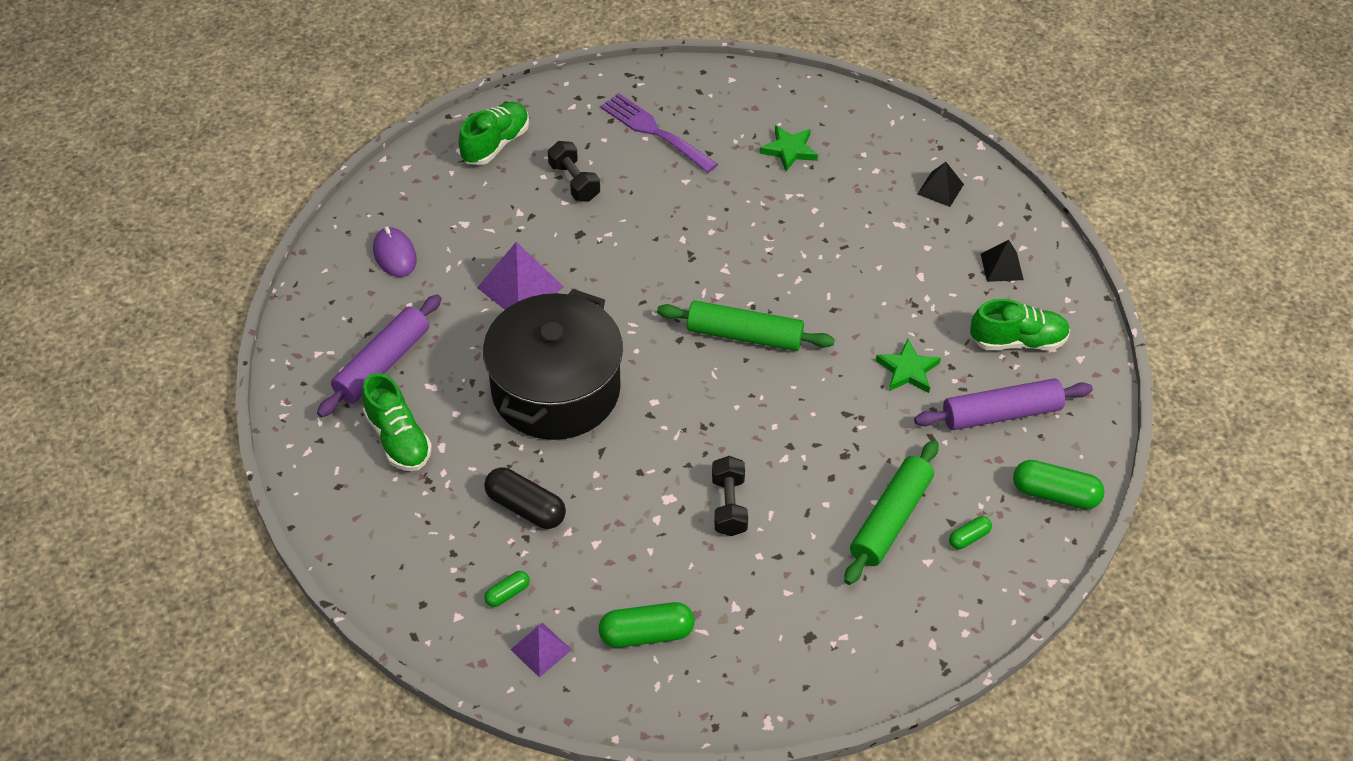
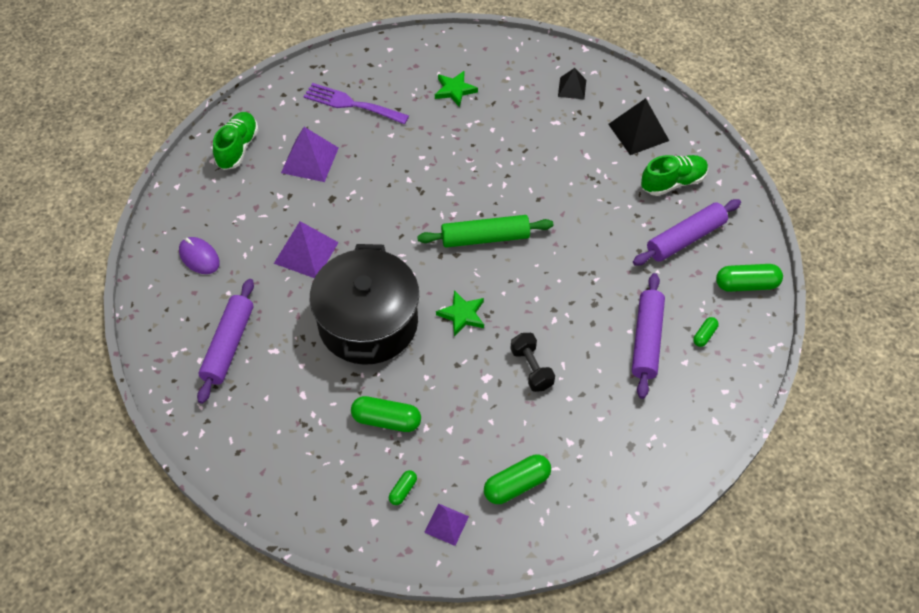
camera: 20 degrees left, 5 degrees up
(398, 438) = (267, 399): green shoe -> none
(525, 507) = (386, 420): black capsule -> green capsule
(574, 182) = (310, 160): black dumbbell -> purple pyramid
(891, 519) = (646, 340): green rolling pin -> purple rolling pin
(907, 370) = (609, 227): green star -> green star (462, 315)
(1001, 266) = (638, 132): black pyramid -> black pyramid, size x1.65

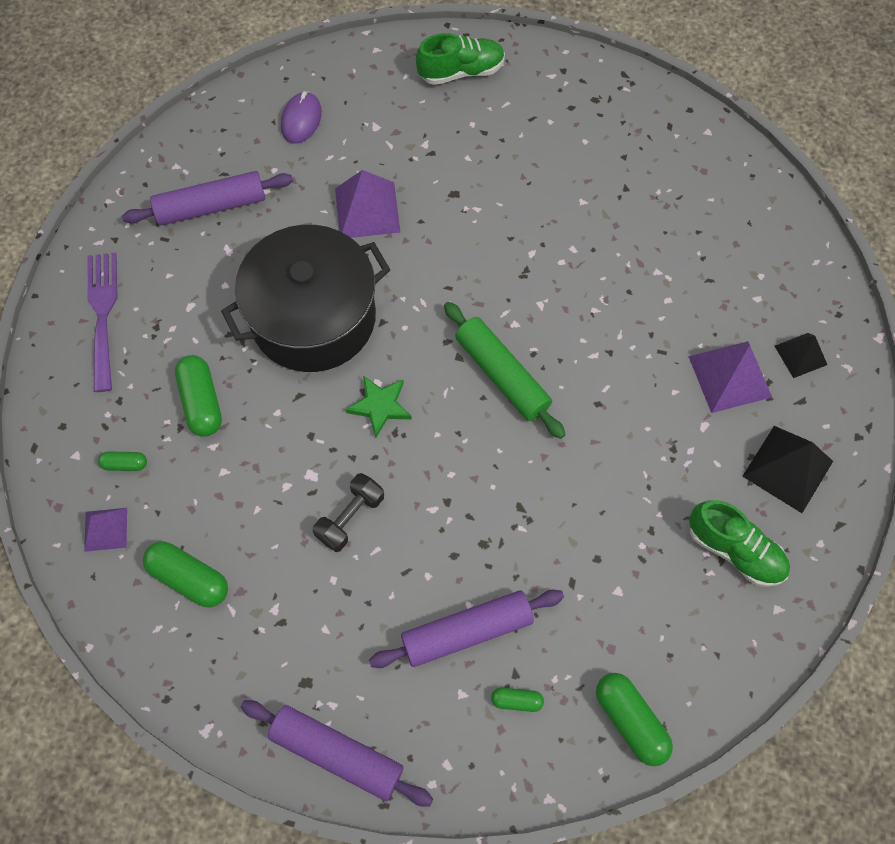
camera: 60 degrees right, 10 degrees up
(310, 160) = (491, 144): purple pyramid -> purple pyramid (730, 376)
(351, 104) = (598, 140): purple fork -> purple fork (103, 314)
(454, 90) = (697, 230): green star -> none
(685, 238) = (653, 608): purple rolling pin -> purple rolling pin (337, 754)

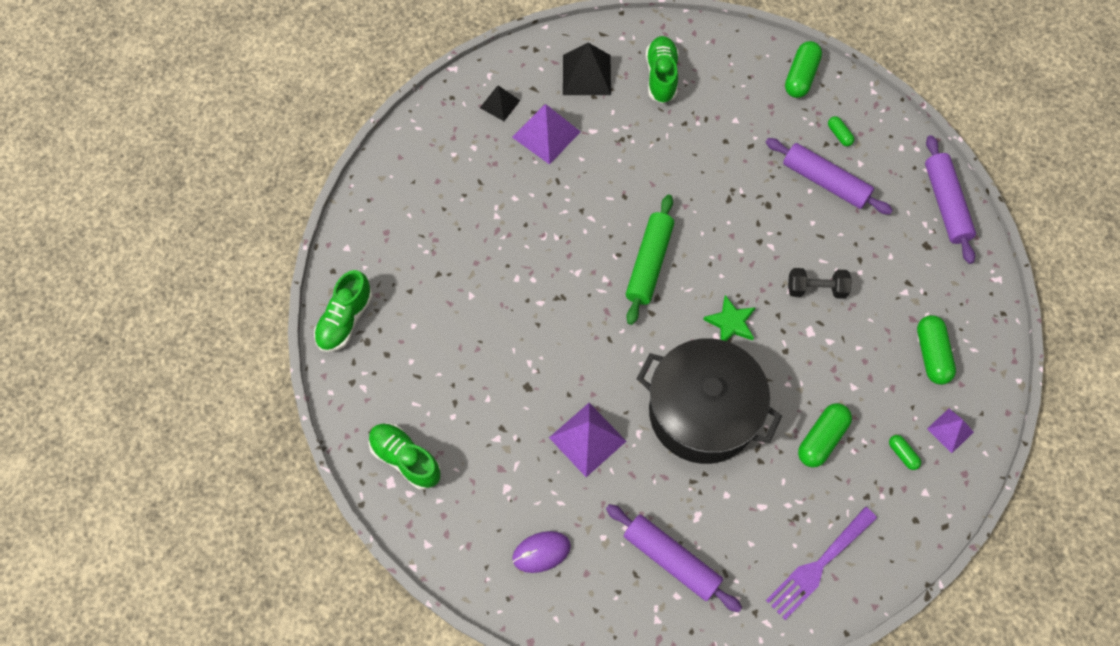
camera: 125 degrees left, 0 degrees up
(630, 94) = (345, 320): none -> green shoe

